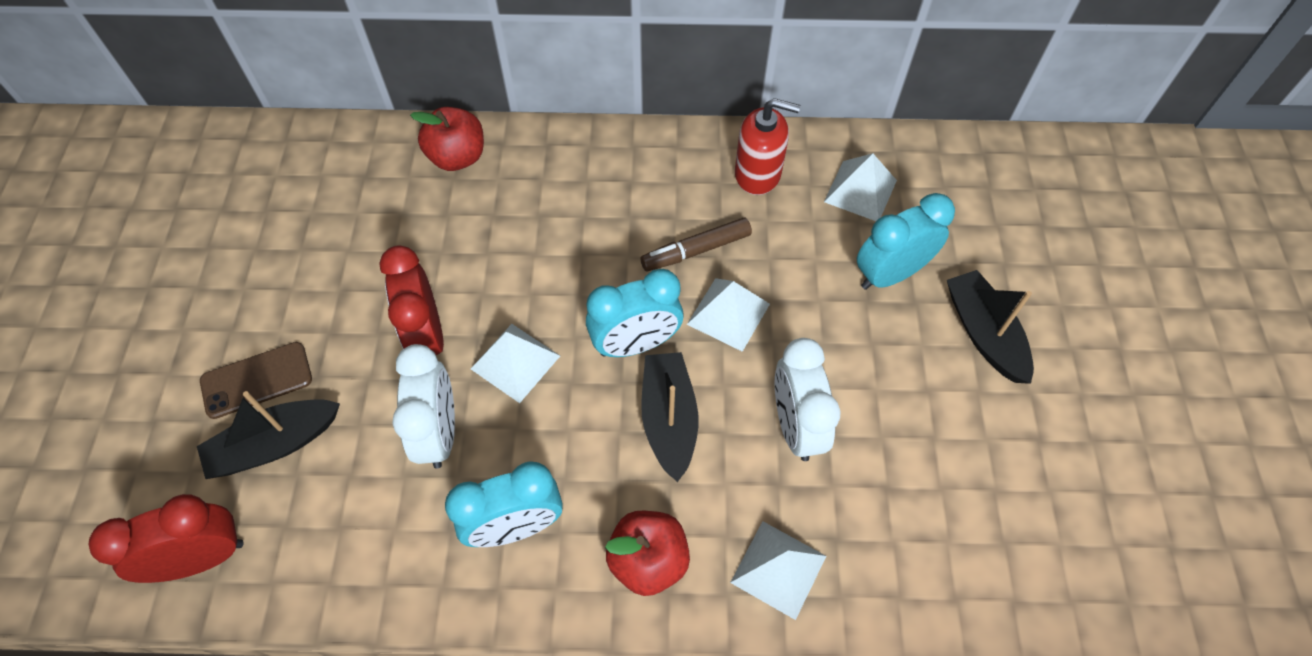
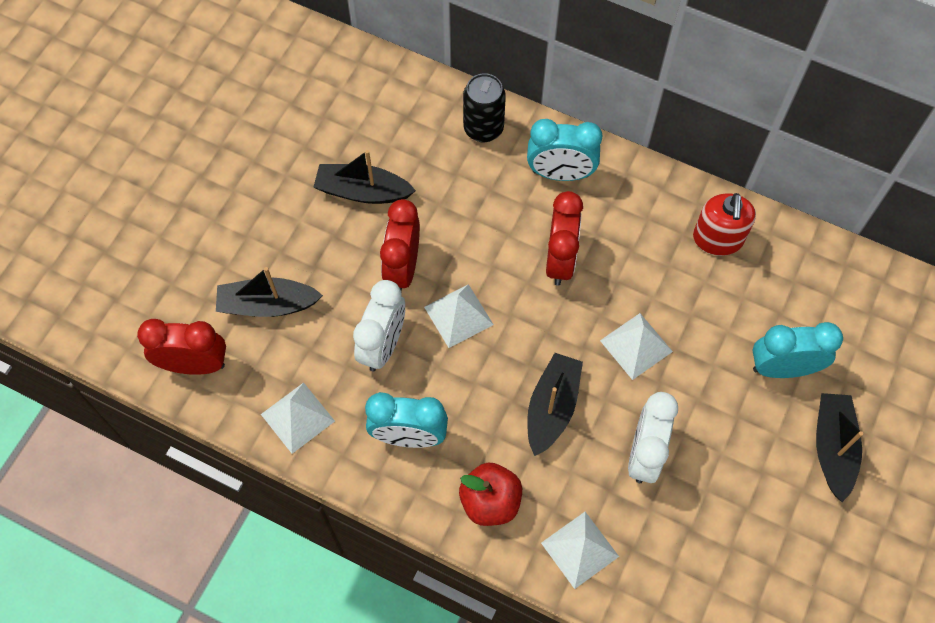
camera: 25 degrees right, 5 degrees up
(257, 380) = (271, 251): brown phone -> none
(345, 271) = (363, 191): none -> black boat
(457, 157) = (483, 128): red apple -> black can
(603, 258) = (560, 260): none -> red clock
(635, 344) = (553, 339): turquoise clock -> turquoise clock (560, 174)
(696, 250) = (635, 284): brown marker -> none
(758, 174) = (717, 239): red soap dispenser -> red soap dispenser turned 60 degrees clockwise
(860, 191) = (796, 288): white pyramid -> white pyramid (297, 417)

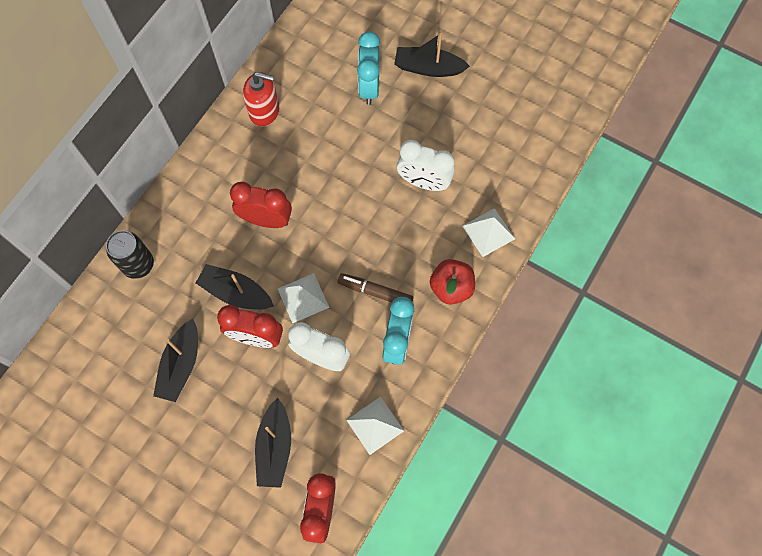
camera: 85 degrees left, 5 degrees up
(474, 403) = (375, 292): none -> brown marker
(552, 407) = (384, 239): black boat -> black boat (236, 293)
(560, 174) = (191, 211): turquoise clock -> none
(636, 346) = (342, 176): white pyramid -> none

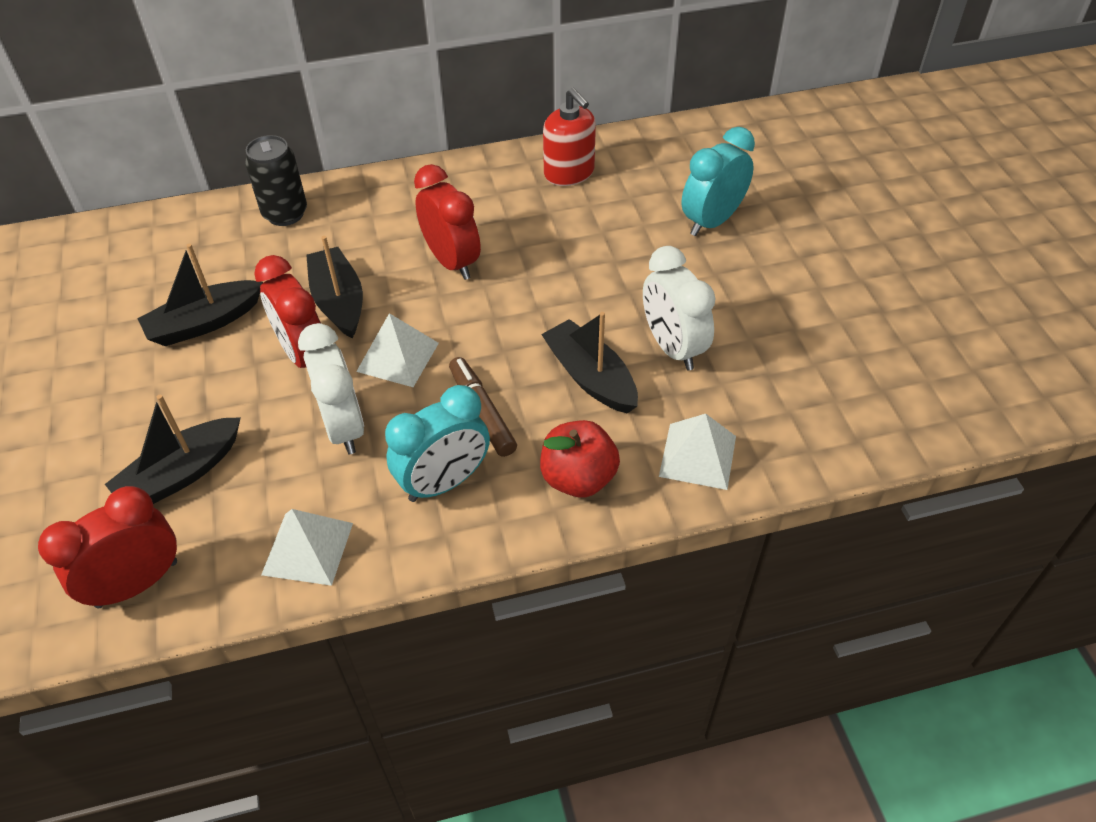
camera: 45 degrees right, 20 degrees down
(428, 68) = (807, 247): black boat -> black boat (590, 377)

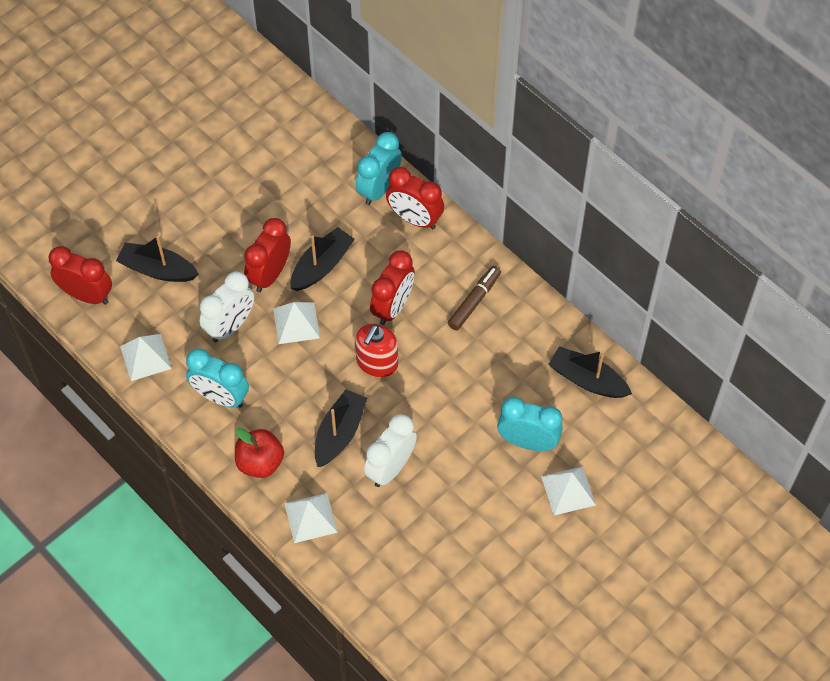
camera: 60 degrees right, 10 degrees up
(205, 323) = (264, 208): black boat -> black boat (587, 380)
(285, 214) = (379, 189): black can -> turquoise clock
(353, 201) = (414, 219): none -> red clock
(482, 412) = (280, 389): brown marker -> brown marker (474, 301)
(569, 173) = (524, 330): red soap dispenser -> red soap dispenser (377, 362)
(793, 214) = (568, 490): none -> white pyramid

